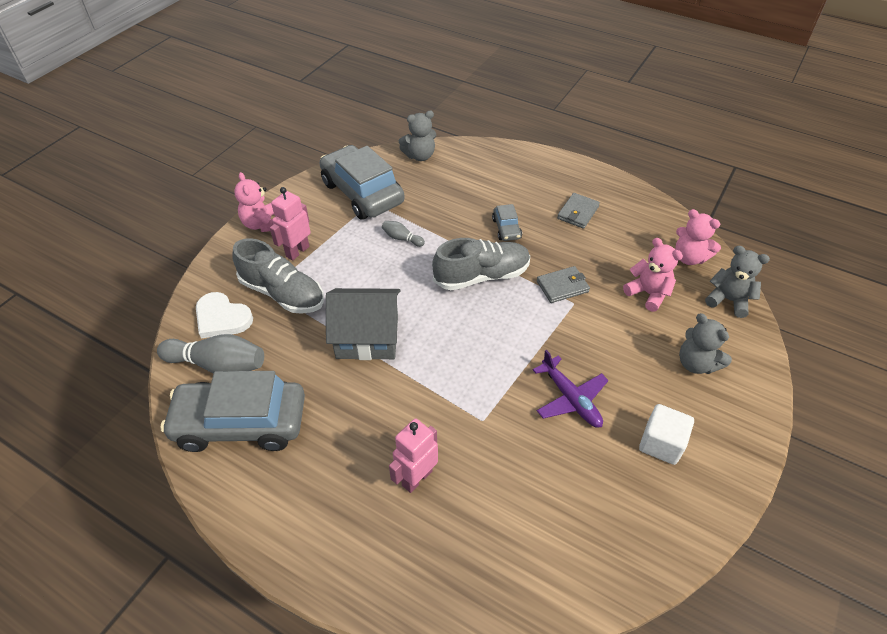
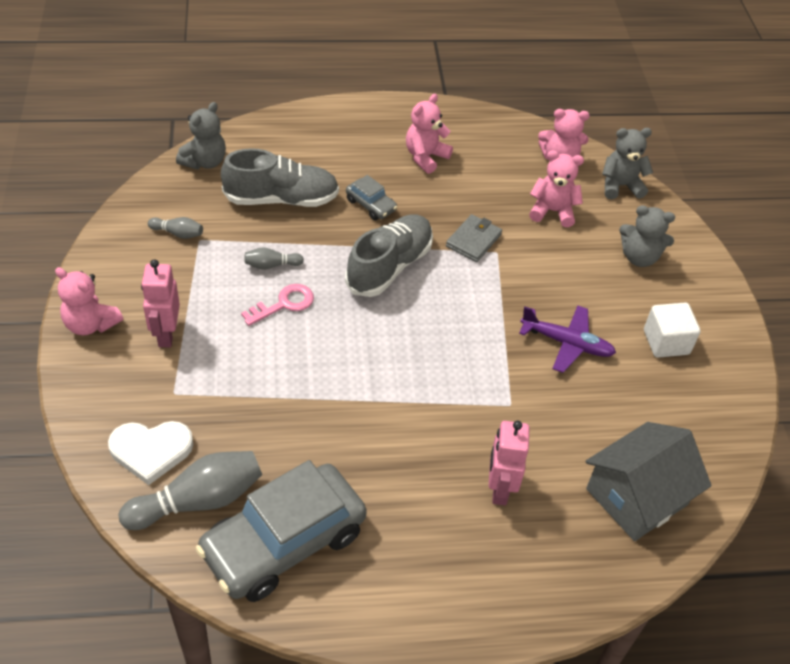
camera: 40 degrees left, 0 degrees up
(282, 293) = (195, 388): grey shoe -> grey shoe (281, 199)
(362, 193) = (178, 233): grey car -> grey bowling pin
(367, 337) = (332, 386): grey house -> grey house (637, 496)
(386, 267) = (284, 304): none -> pink key
(578, 212) = (425, 157): grey wallet -> pink teddy bear

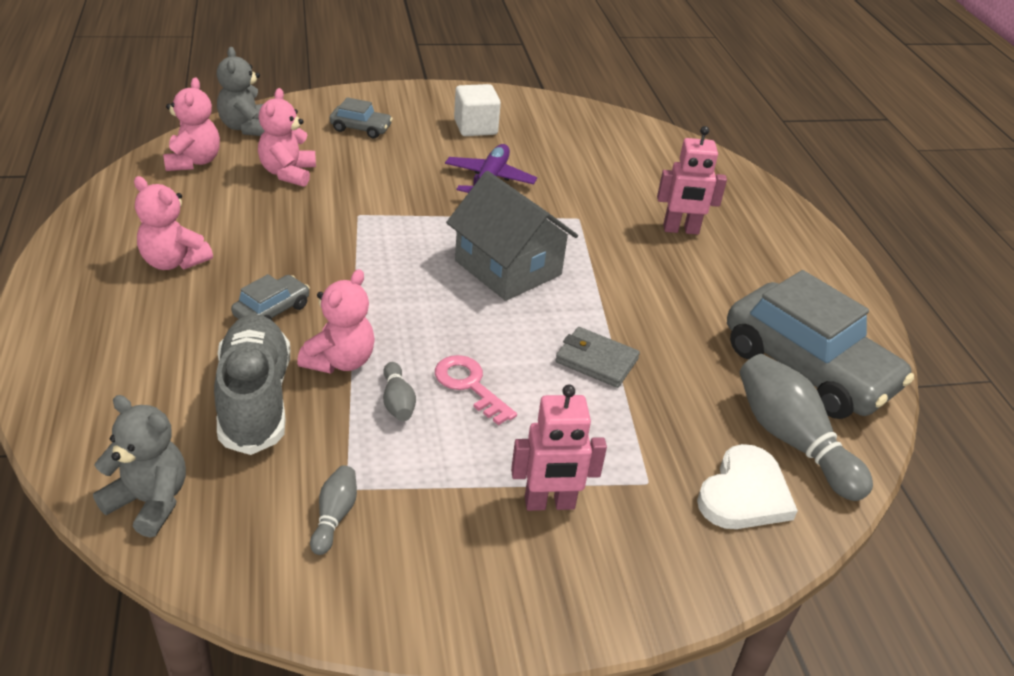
camera: 95 degrees left, 10 degrees down
(91, 324) = (549, 602): pink teddy bear -> pink teddy bear (340, 361)
(151, 451) = (744, 494): white heart -> white heart turned 45 degrees clockwise
(389, 266) = (390, 295): grey shoe -> none
(473, 240) = (339, 230): grey wallet -> grey wallet (596, 361)
(637, 496) = (656, 160): grey house -> grey house (508, 268)
(639, 257) = (361, 128): grey teddy bear -> grey car

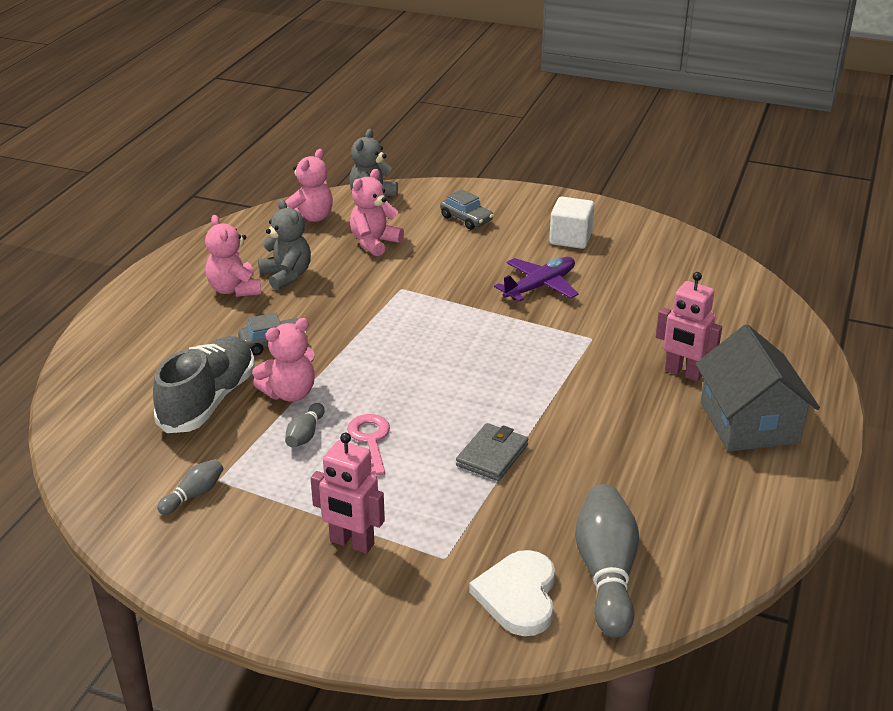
camera: 35 degrees right, 5 degrees down
(149, 501) = (90, 443): grey teddy bear -> grey teddy bear (286, 276)
(508, 268) = (486, 362): grey house -> grey house (749, 422)
(596, 361) = (492, 455): grey wallet -> grey wallet turned 60 degrees clockwise
(744, 494) = (518, 596): white heart -> white heart turned 120 degrees clockwise
(807, 368) = (686, 523): grey car -> none

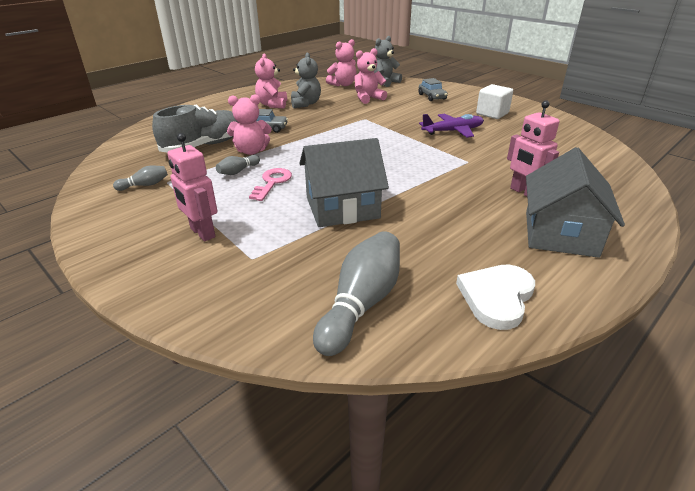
camera: 25 degrees right, 0 degrees up
(492, 455) = (342, 208): grey wallet -> grey house
(518, 596) = (279, 299): white heart -> white heart (496, 297)

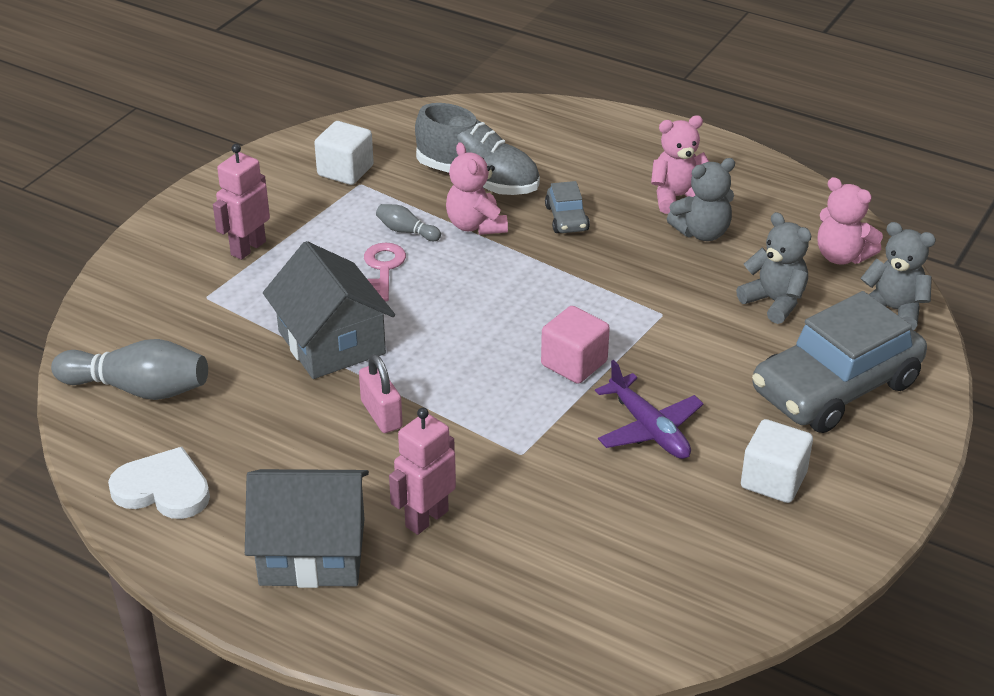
camera: 75 degrees right, 5 degrees up
(145, 185) = (345, 171): grey bowling pin -> white cube
(272, 182) = (383, 268): pink key -> pink key turned 90 degrees counterclockwise
(368, 98) = (774, 302): pink teddy bear -> grey teddy bear
(396, 141) = (574, 363): none -> pink cube
(425, 197) = (381, 414): none -> pink padlock
(432, 97) = (835, 387): grey car -> grey car, size x2.29

